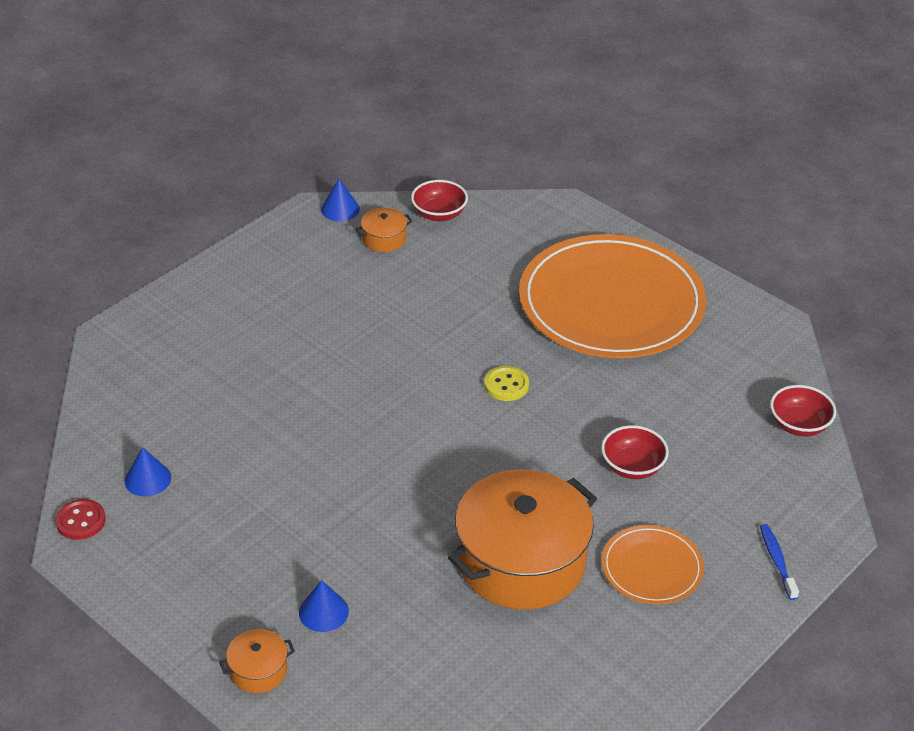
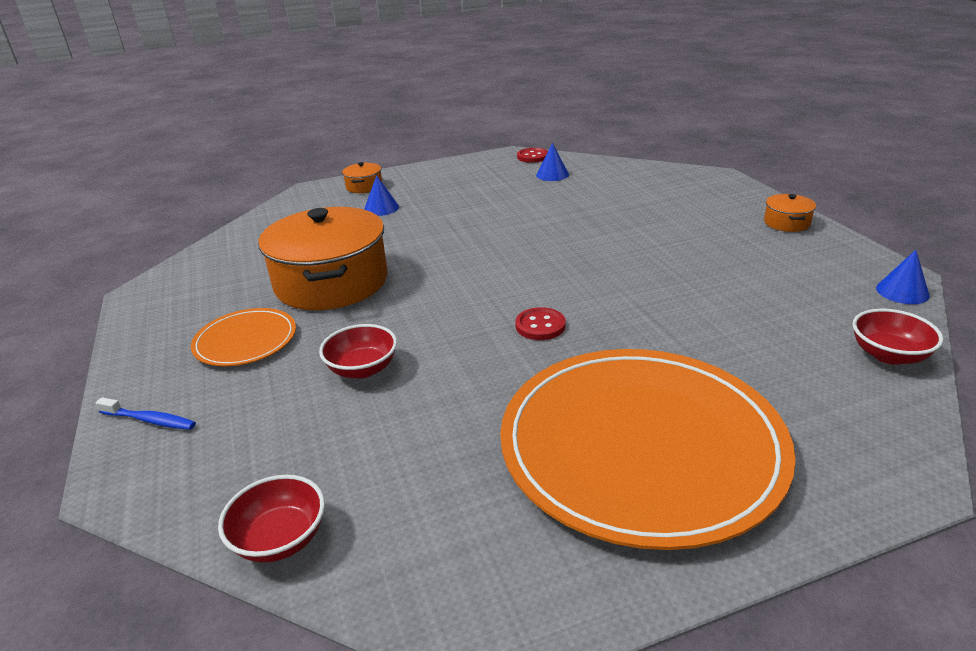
camera: 120 degrees right, 10 degrees down
(384, 239) = (835, 307): orange pot -> orange pot (786, 223)
(506, 385) = (540, 326): yellow button -> red button

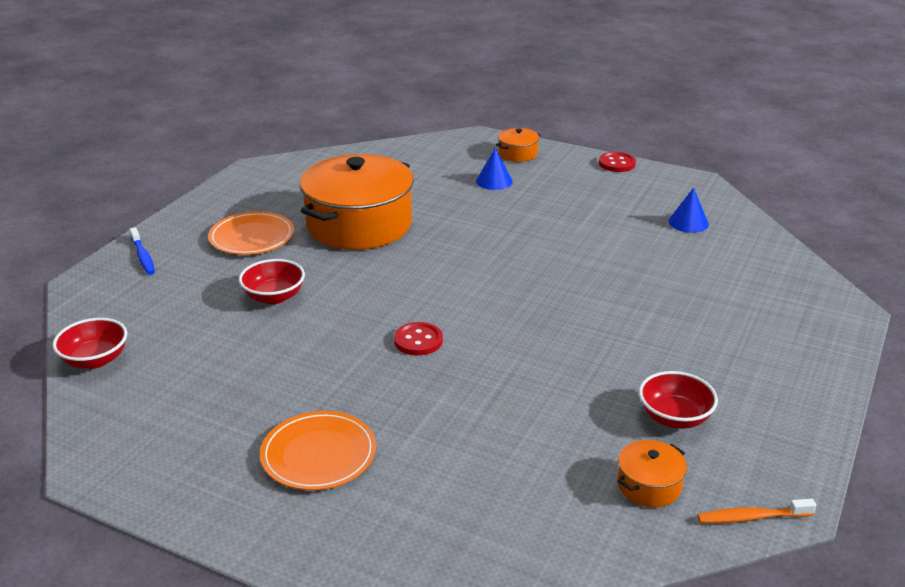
camera: 45 degrees right, 0 degrees up
(532, 156) = (710, 194): red button -> red button (617, 163)
(641, 446) = (318, 454): orange plate -> orange plate, size x0.46
(786, 223) = (801, 395): orange pot -> orange pot (649, 485)
(888, 355) = (607, 542): red bowl -> red bowl (674, 417)
(902, 291) = (751, 517): blue cone -> orange toothbrush

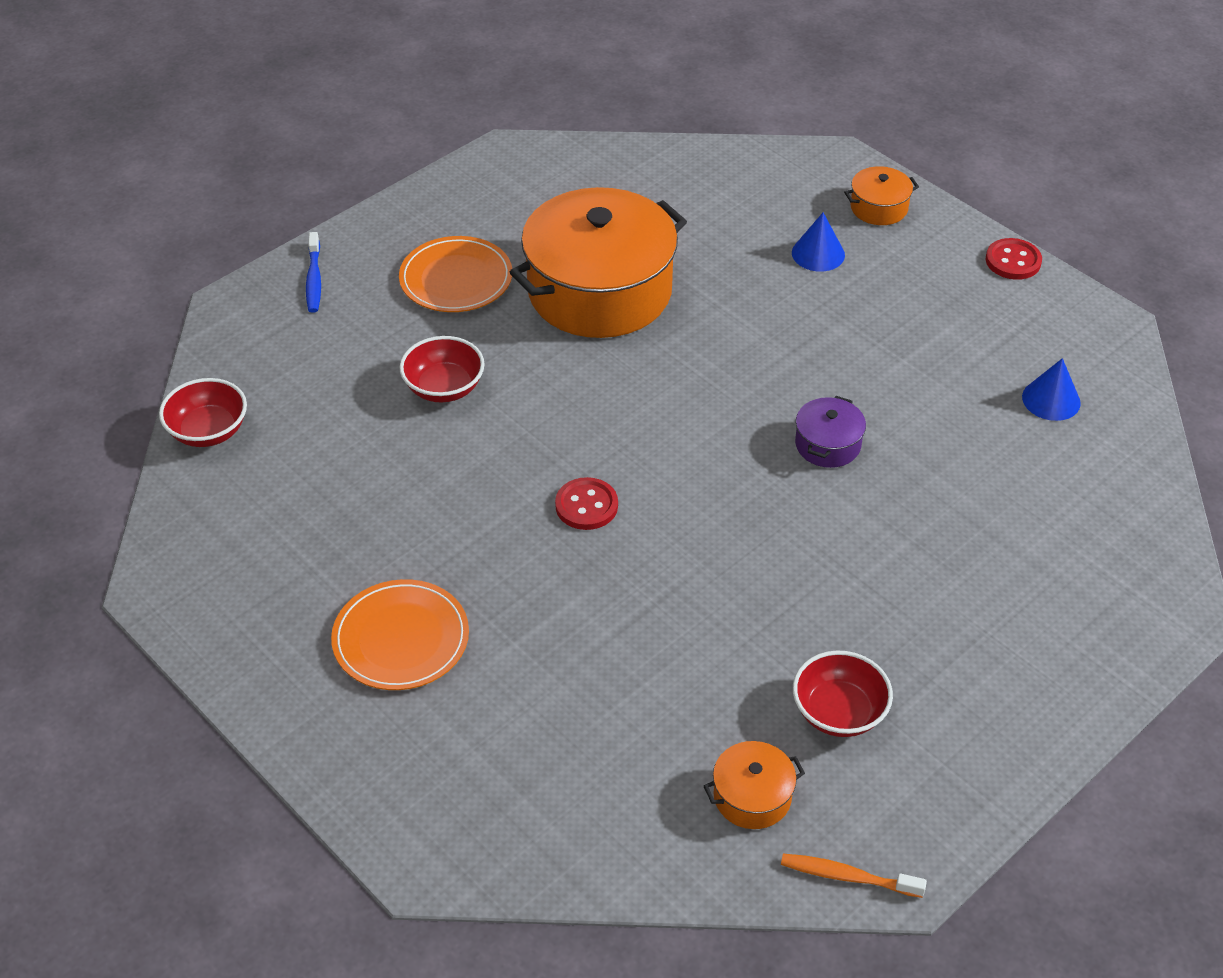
camera: 20 degrees right, 15 degrees up
(564, 272) = (827, 444): none -> purple pot

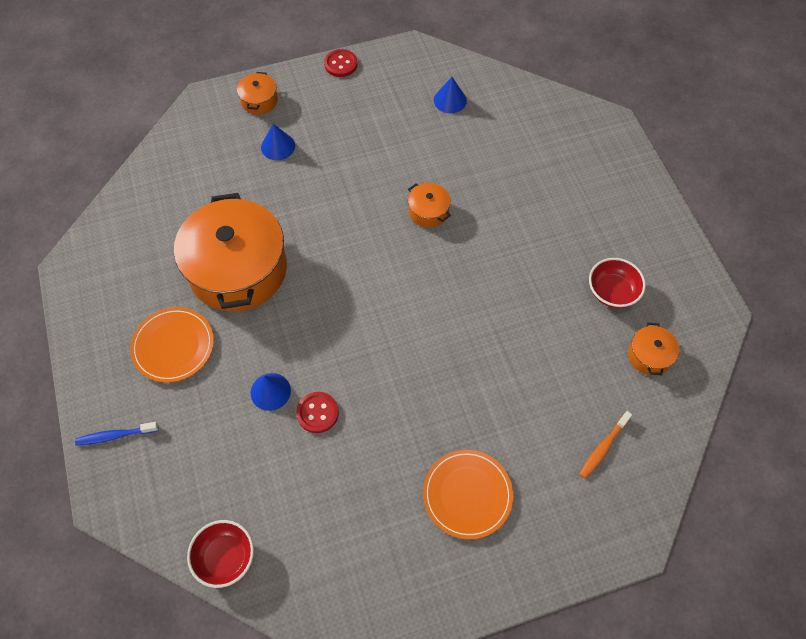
camera: 65 degrees left, 15 degrees up
(314, 279) = (115, 436): blue toothbrush -> blue toothbrush turned 150 degrees clockwise
(444, 388) = (270, 391): red bowl -> blue cone
(586, 506) = (412, 350): red button -> red button (317, 413)
(827, 444) = (428, 211): purple pot -> orange pot
(847, 876) = (711, 335): orange toothbrush -> orange toothbrush (603, 448)

